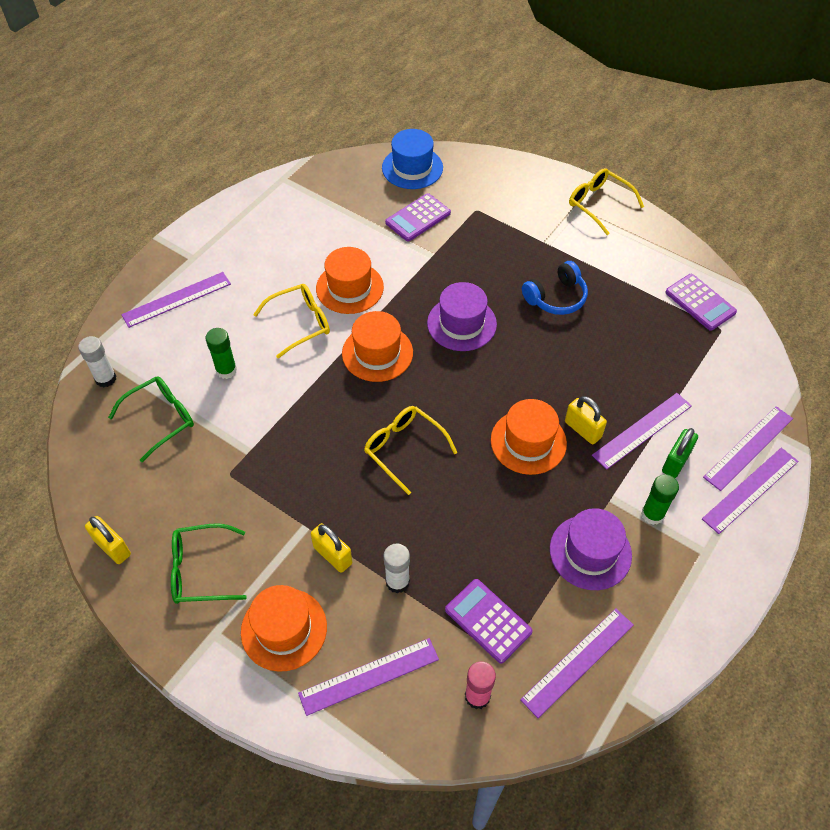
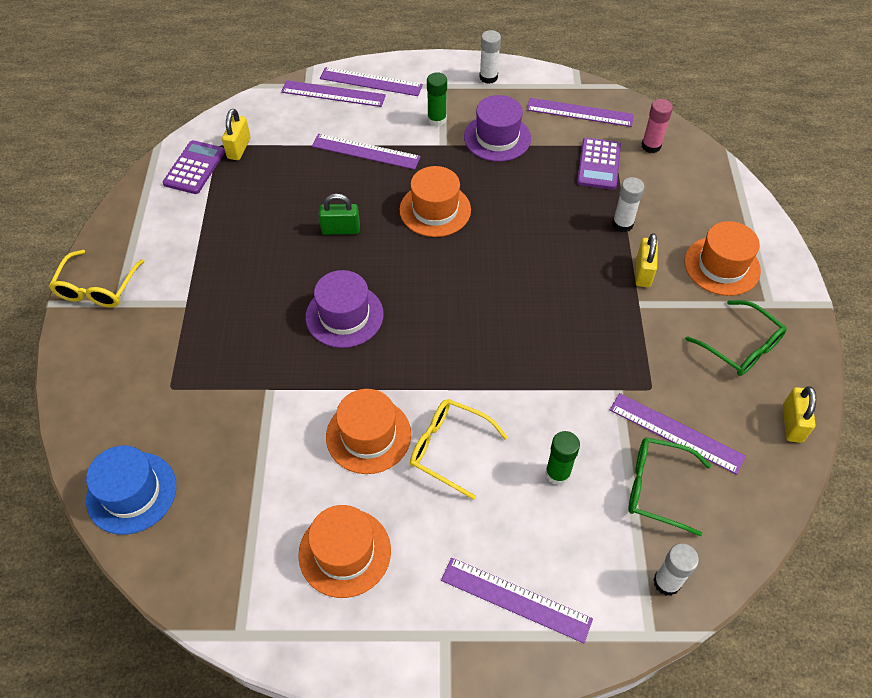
camera: 125 degrees left, 0 degrees up
(369, 676) = (698, 203): purple ruler -> purple ruler (676, 433)
(377, 353) = (431, 360): orange hat -> orange hat (344, 552)
(404, 449) = (513, 282): yellow glasses -> none
(418, 218) = (219, 435): purple calculator -> none
(556, 297) = (258, 263): blue headphones -> none
(582, 429) = (395, 184): yellow padlock -> yellow padlock (239, 148)
(676, 462) = (379, 124): green padlock -> green padlock (341, 229)
(695, 607) = (488, 77): none -> white glue stick

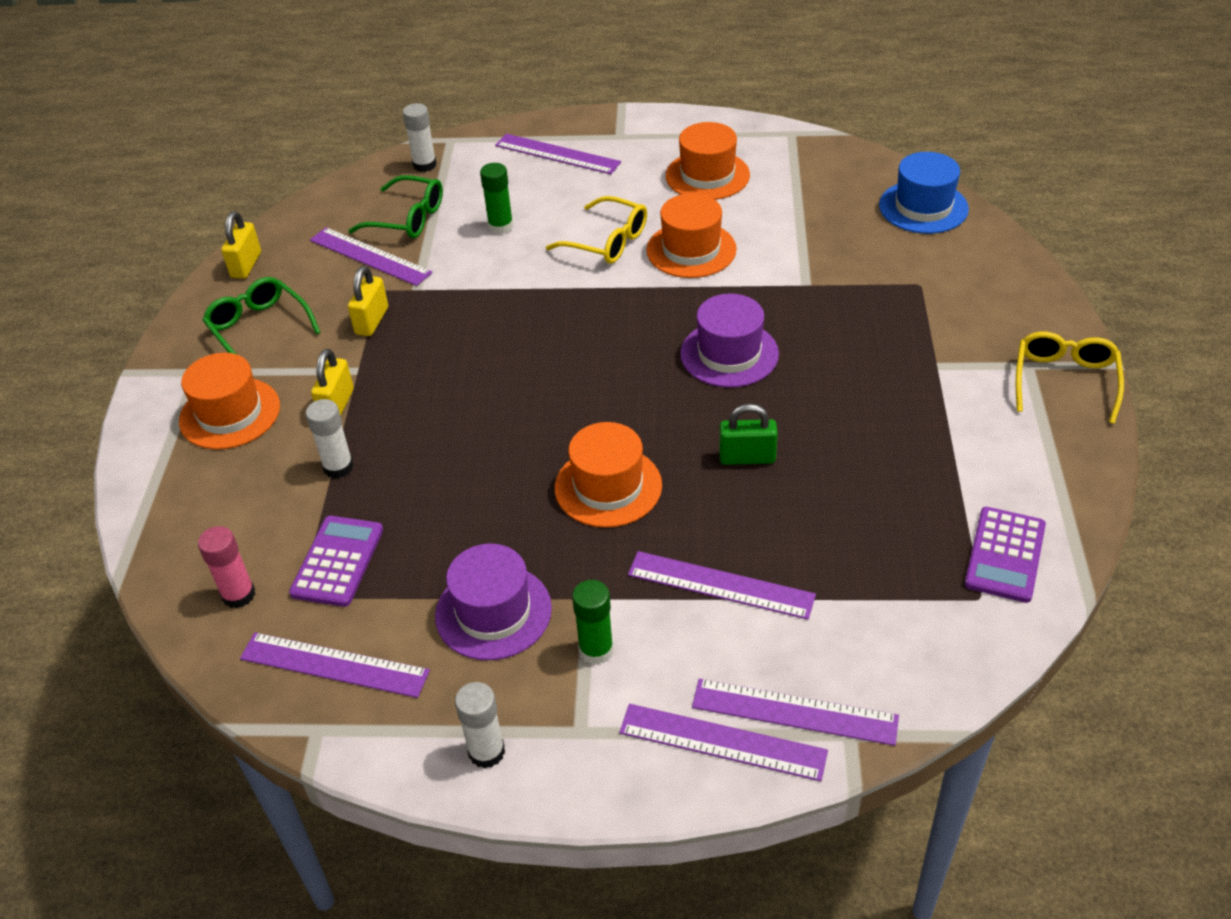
camera: 175 degrees left, 10 degrees down
(239, 148) = (941, 591): yellow padlock -> yellow padlock (372, 321)

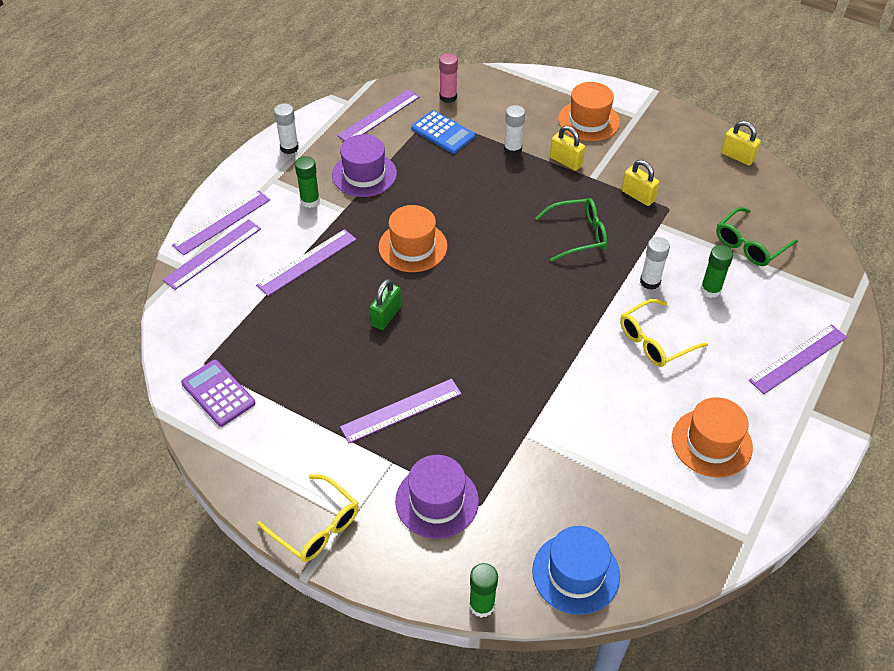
camera: 115 degrees right, 5 degrees up
(259, 328) = (663, 148): green glasses -> green glasses (578, 235)
(337, 561) = (443, 132): purple calculator -> blue calculator
(370, 256) = (713, 214): purple ruler -> purple ruler (401, 410)
(424, 165) = (822, 275): white glue stick -> white glue stick (650, 282)
(691, 250) = (614, 385): orange hat -> none
(729, 354) = (483, 352): purple hat -> purple hat (437, 501)
(1013, 246) = (482, 605): none -> green glue stick

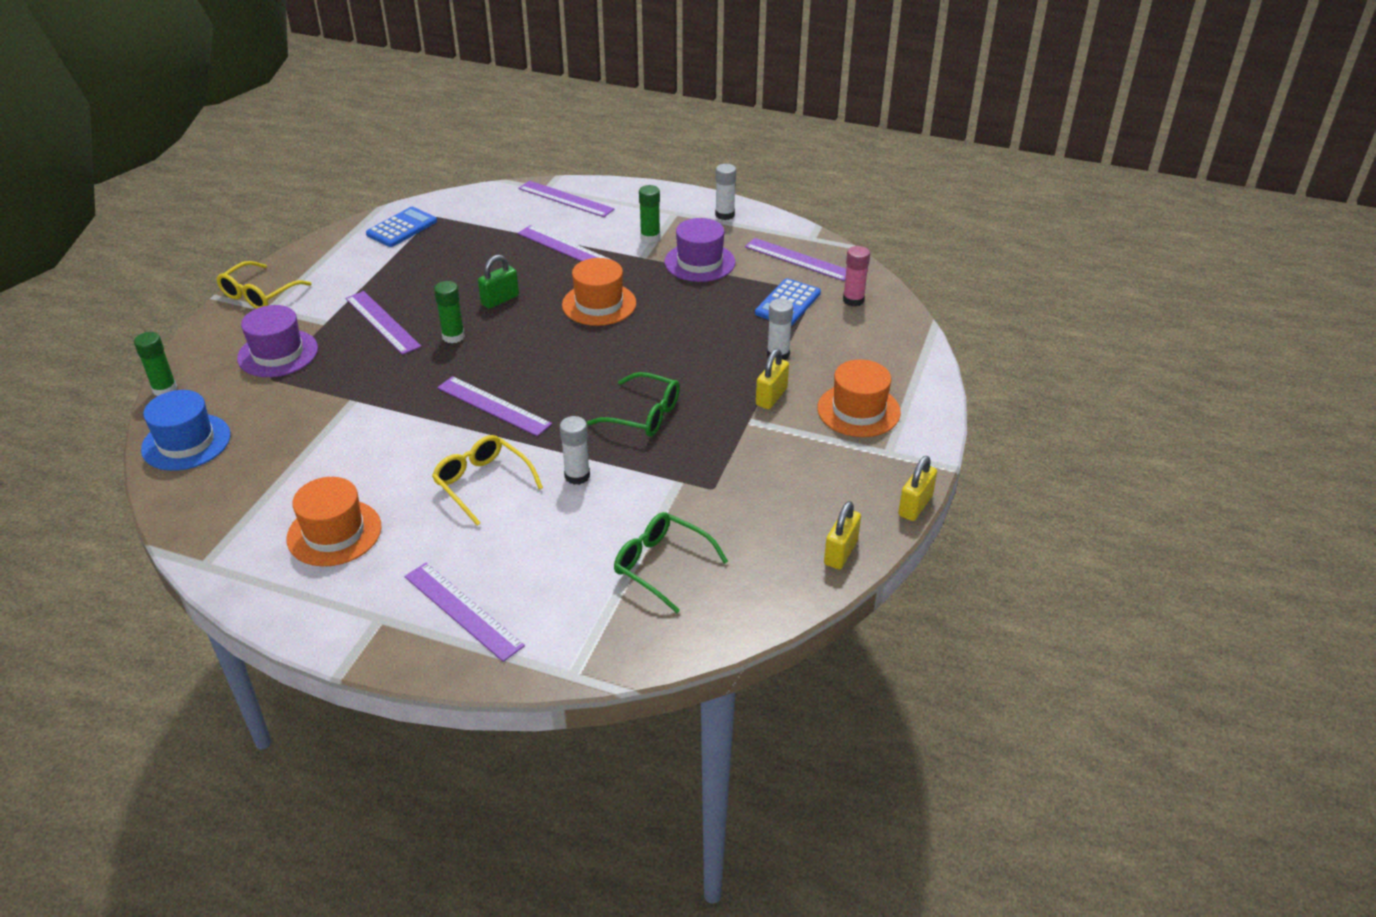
camera: 80 degrees right, 10 degrees down
(218, 393) = (402, 228): purple calculator -> blue calculator
(222, 222) = (608, 197): purple ruler -> purple ruler (494, 406)
(386, 316) = (500, 300): green padlock -> green padlock turned 60 degrees counterclockwise
(578, 235) = (644, 415): green glasses -> green glasses turned 45 degrees counterclockwise
(638, 196) = (727, 460): yellow padlock -> yellow padlock (915, 506)
(710, 290) = (571, 528): green glue stick -> green glue stick (453, 336)

